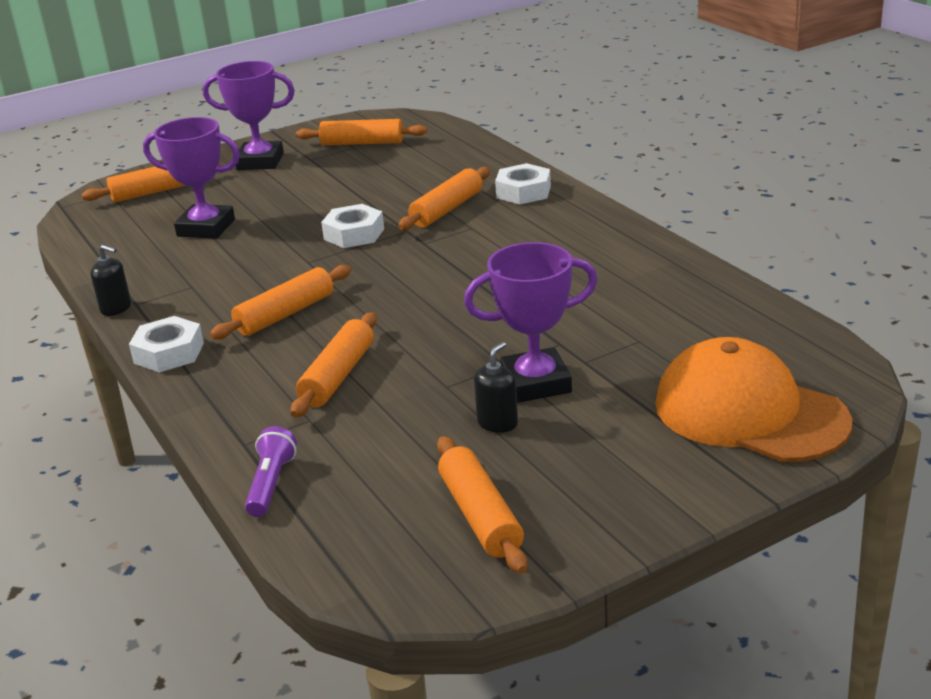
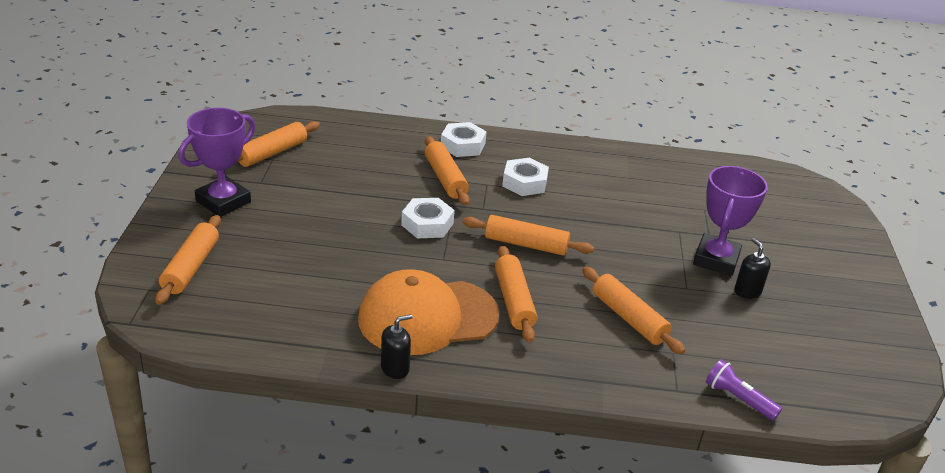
camera: 60 degrees left, 5 degrees up
(169, 353) = (507, 372): white nut -> white nut (524, 183)
(206, 228) = (311, 274): purple trophy -> none
(480, 516) = (838, 341): orange rolling pin -> orange rolling pin (526, 244)
(749, 412) = (811, 220): orange cap -> orange cap (427, 317)

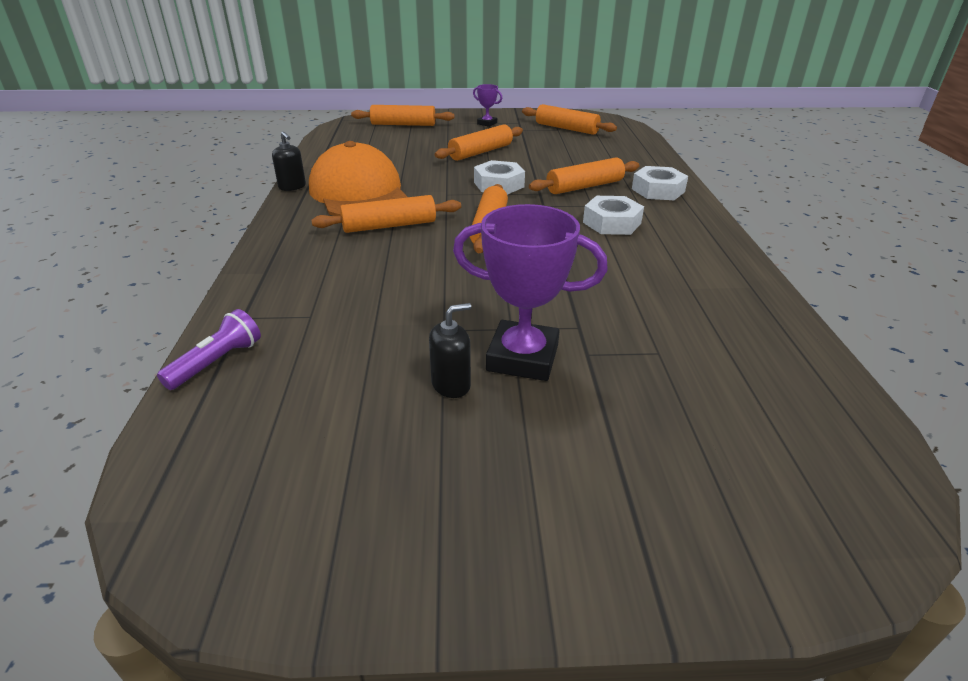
camera: 85 degrees right, 0 degrees up
(223, 201) = (487, 123): purple trophy -> purple trophy, size x0.49
(628, 318) = (371, 287): orange rolling pin -> orange rolling pin (480, 152)

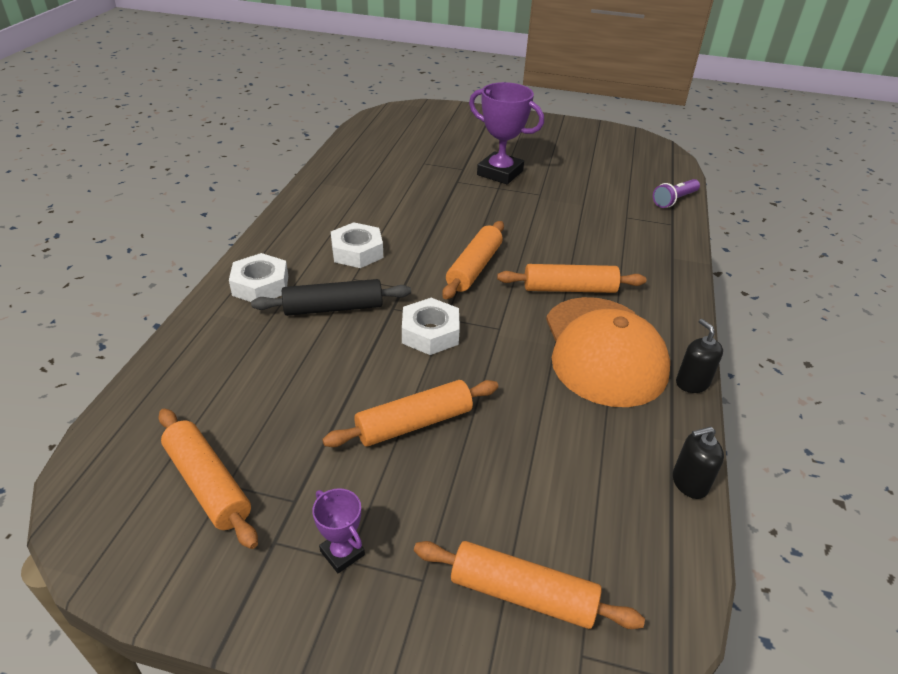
camera: 165 degrees left, 5 degrees up
(451, 384) = (543, 169): black soap dispenser -> black soap dispenser (689, 483)
(584, 186) = (333, 308): orange rolling pin -> black rolling pin

